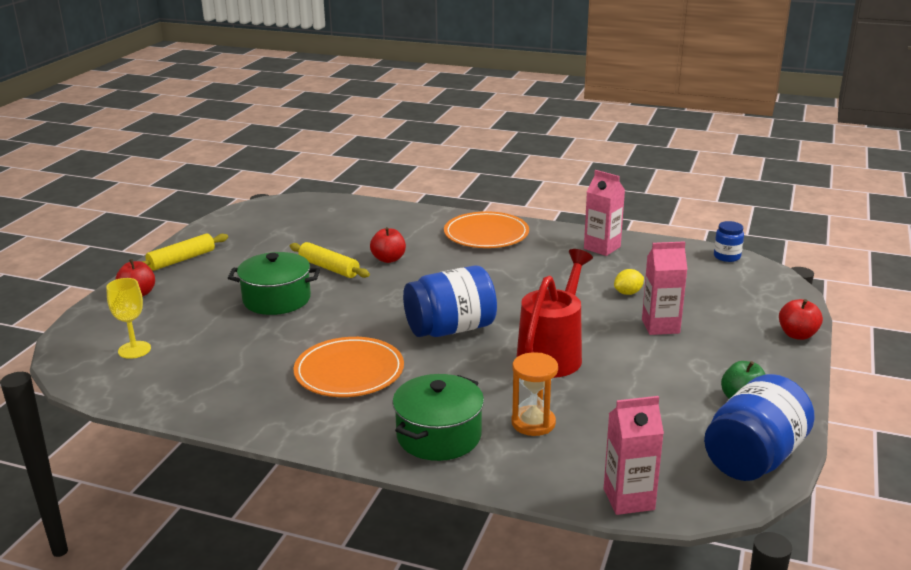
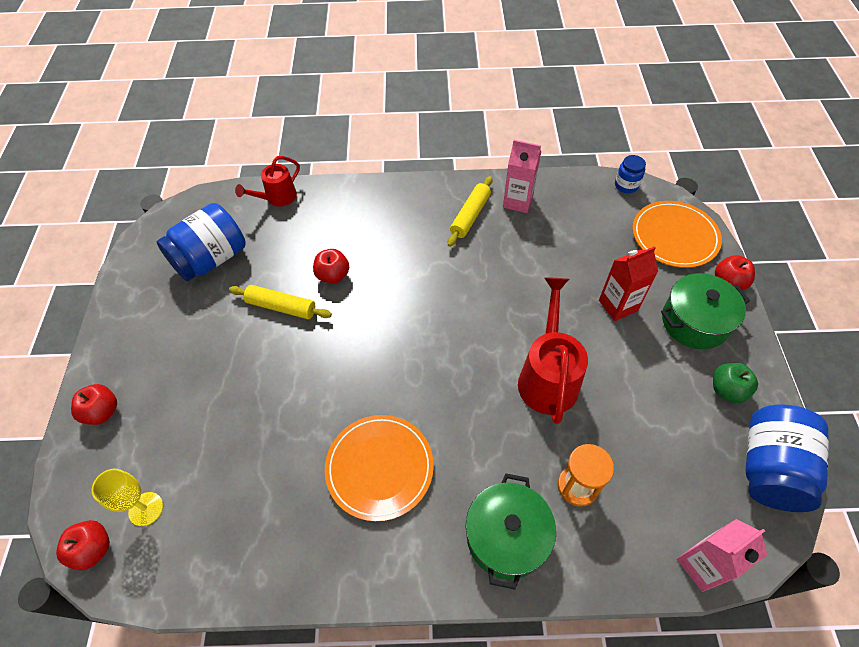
camera: 20 degrees left, 30 degrees up
(78, 361) = (93, 549): none -> red apple
(181, 259) = (121, 338): yellow rolling pin -> yellow rolling pin (470, 216)
(277, 299) = (254, 375): green pot -> green pot (694, 322)
(370, 209) = (277, 198): none -> red watering can
(450, 329) = (442, 369): blue jar -> blue jar (211, 259)
(486, 234) = (406, 209): orange plate -> orange plate (674, 236)
(628, 293) = (570, 264): yellow lemon -> none
(660, 326) = (618, 305): pink carton -> red carton

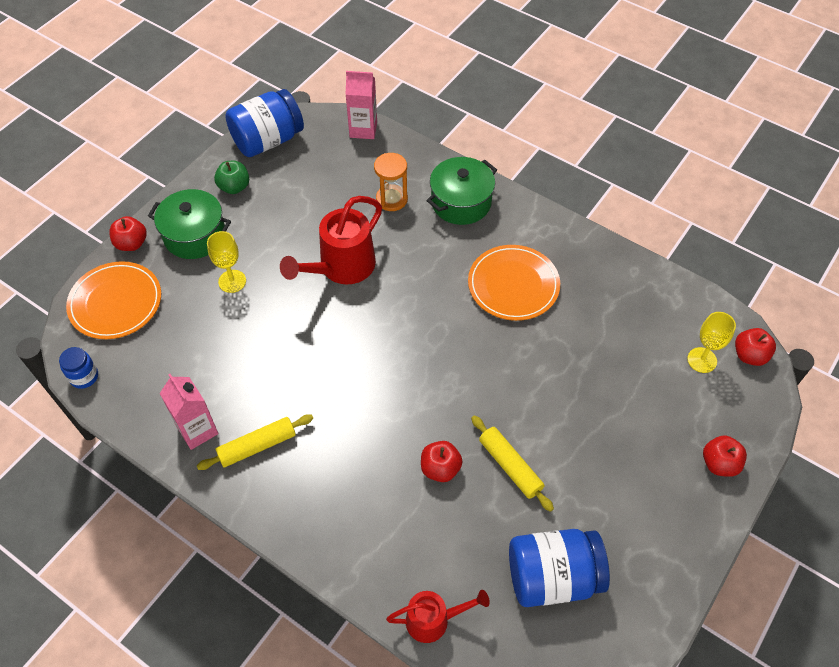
camera: 145 degrees left, 0 degrees up
(618, 305) = (232, 281): red carton -> yellow goblet

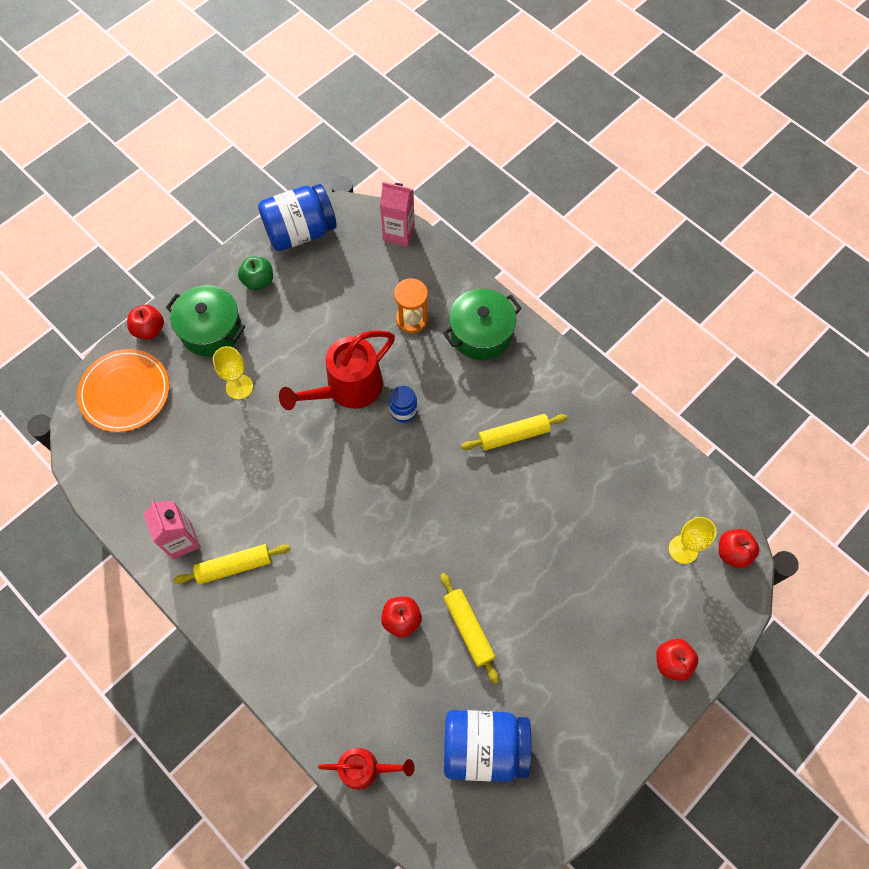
camera: 10 degrees right, 10 degrees up
(84, 377) = (85, 466): blue jar -> blue jar (403, 410)
(513, 285) = (513, 435): orange plate -> yellow rolling pin

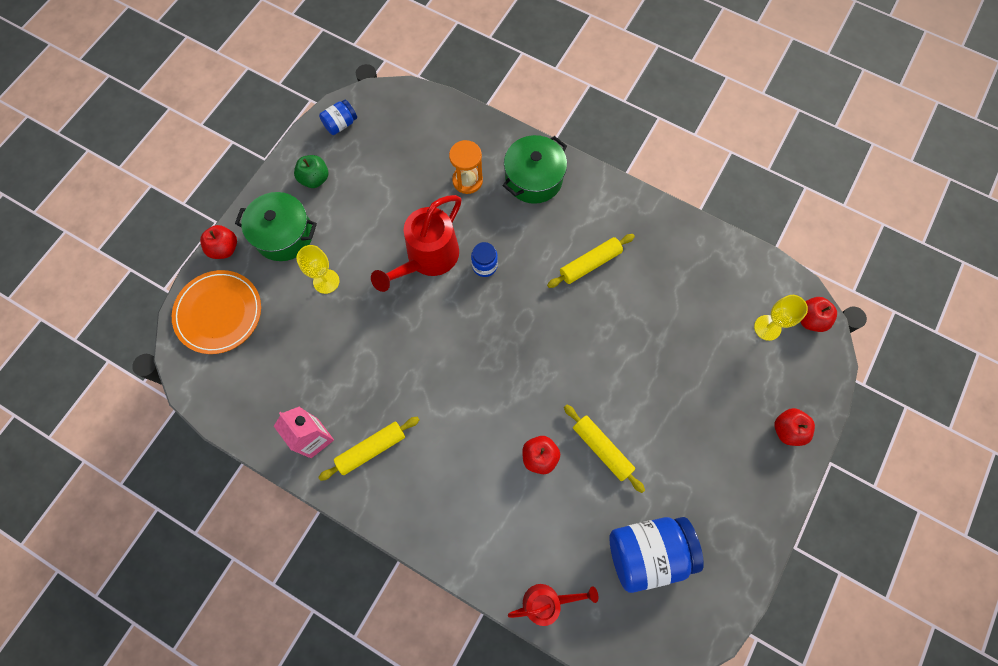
camera: 15 degrees left, 5 degrees up
(300, 232) = (341, 124): blue jar -> blue jar, size x0.49
(398, 233) = (432, 105): pink carton -> none

